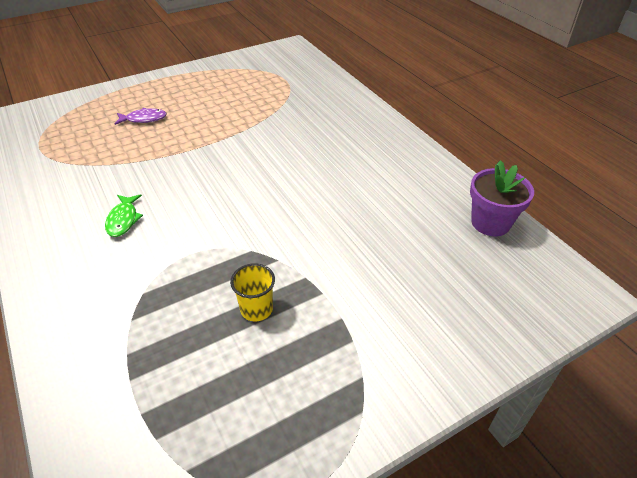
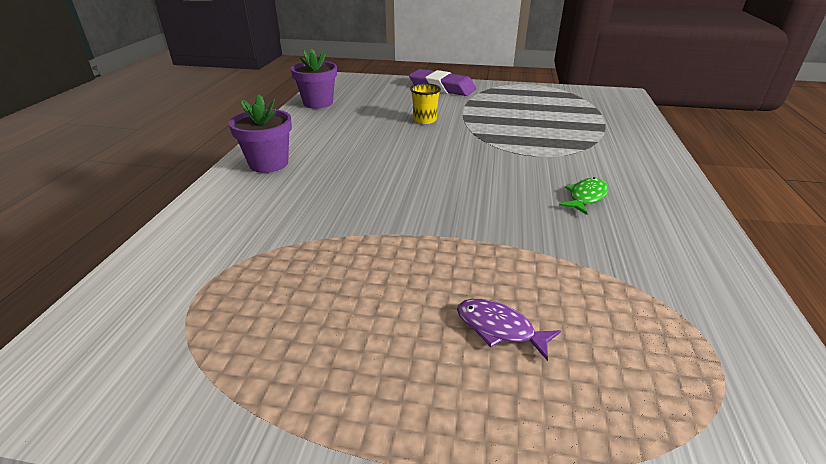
camera: 140 degrees left, 10 degrees down
(256, 309) = (509, 121): yellow cup -> yellow cup (425, 120)
(381, 138) = (269, 163): none -> purple flower pot
(426, 358) = (442, 87): none -> purple eraser

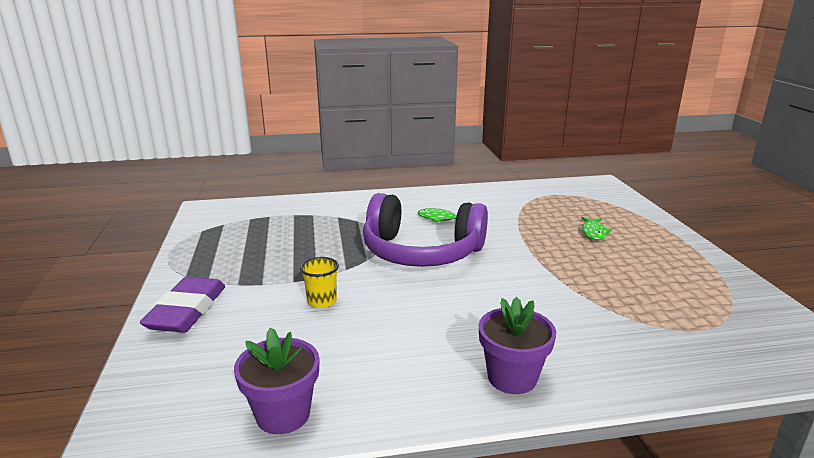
camera: 110 degrees left, 10 degrees down
(490, 168) = (421, 252): none -> purple headphones
(499, 328) = (594, 232): purple fish -> green fish

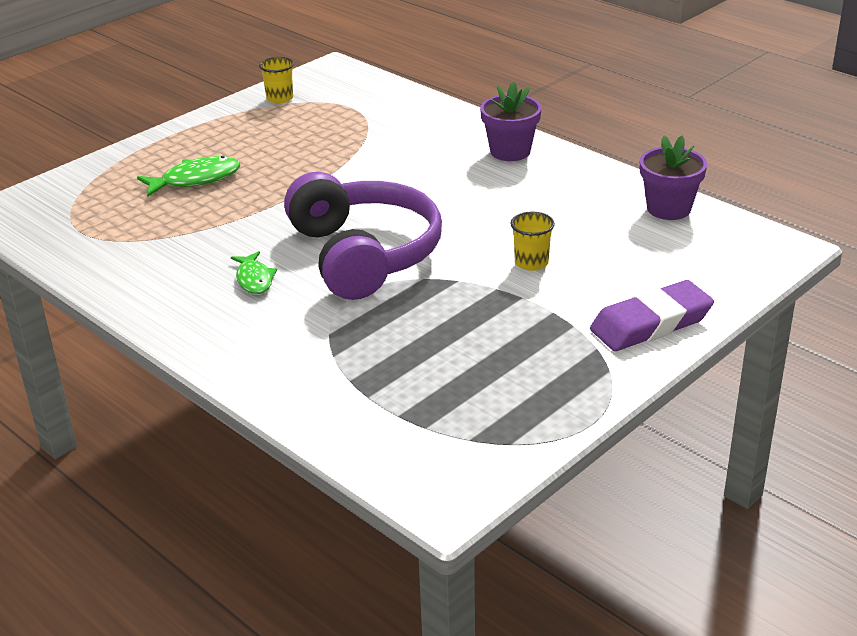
camera: 125 degrees left, 10 degrees up
(594, 232) = (195, 179): green fish -> green fish, size x1.51
(746, 301) = (280, 98): none -> yellow cup

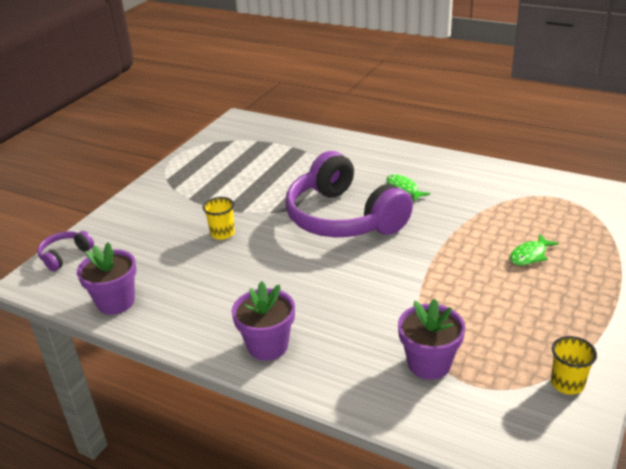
camera: 165 degrees right, 0 degrees up
(195, 179) = (530, 255): green fish -> green fish, size x0.66
(375, 122) = (429, 364): none -> purple flower pot
(651, 323) = (140, 208): purple eraser -> none
(750, 271) = (65, 255): none -> purple headphones

